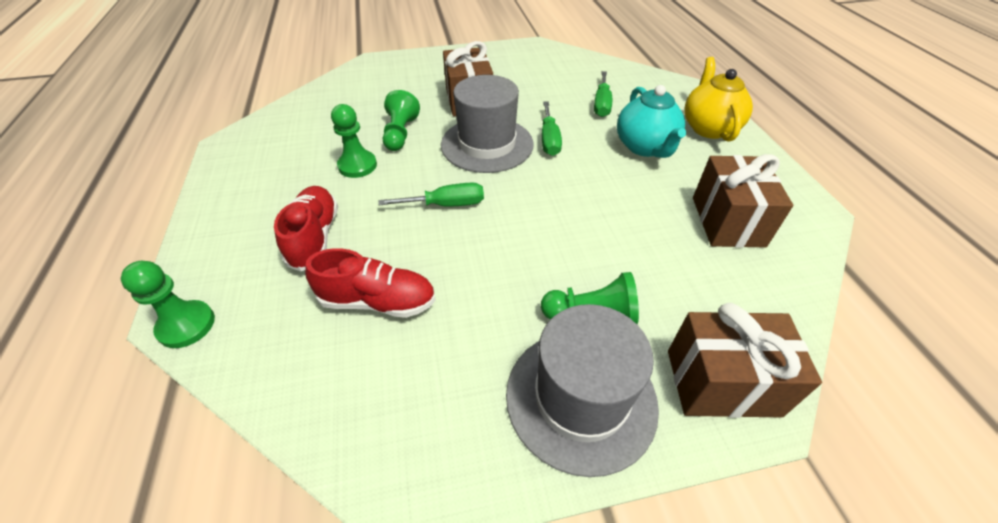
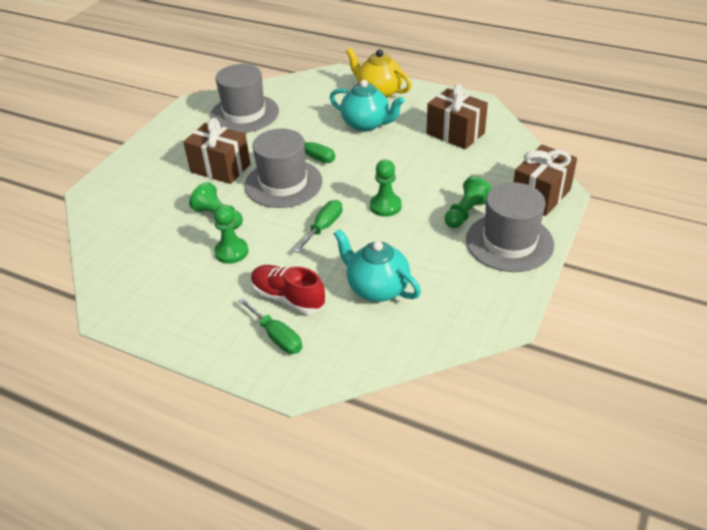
camera: 50 degrees left, 5 degrees down
(186, 325) = (310, 381): green pawn -> green pawn (385, 206)
(378, 301) = (377, 288): red shoe -> turquoise teapot
(559, 74) = (244, 114): none -> grey hat
(601, 104) = (303, 116): green screwdriver -> green screwdriver (277, 337)

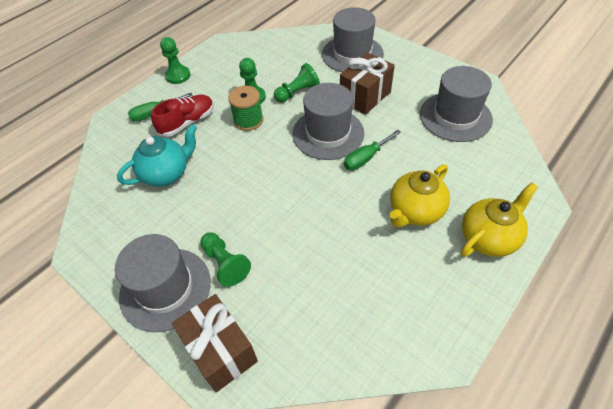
camera: 105 degrees right, 10 degrees up
(141, 188) = (352, 54): none -> grey hat
(274, 245) = (248, 120): none -> green spool
(323, 227) = (255, 152): green screwdriver -> none
(366, 124) = (415, 211): turquoise teapot -> yellow teapot
(385, 206) = (265, 200): green pawn -> green pawn (178, 76)
(455, 133) = (374, 298): brown gift -> none

